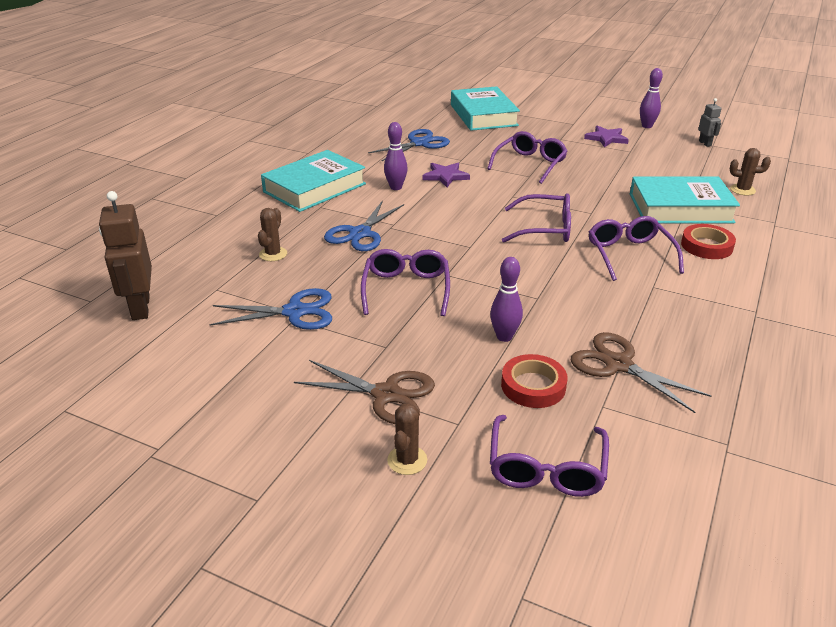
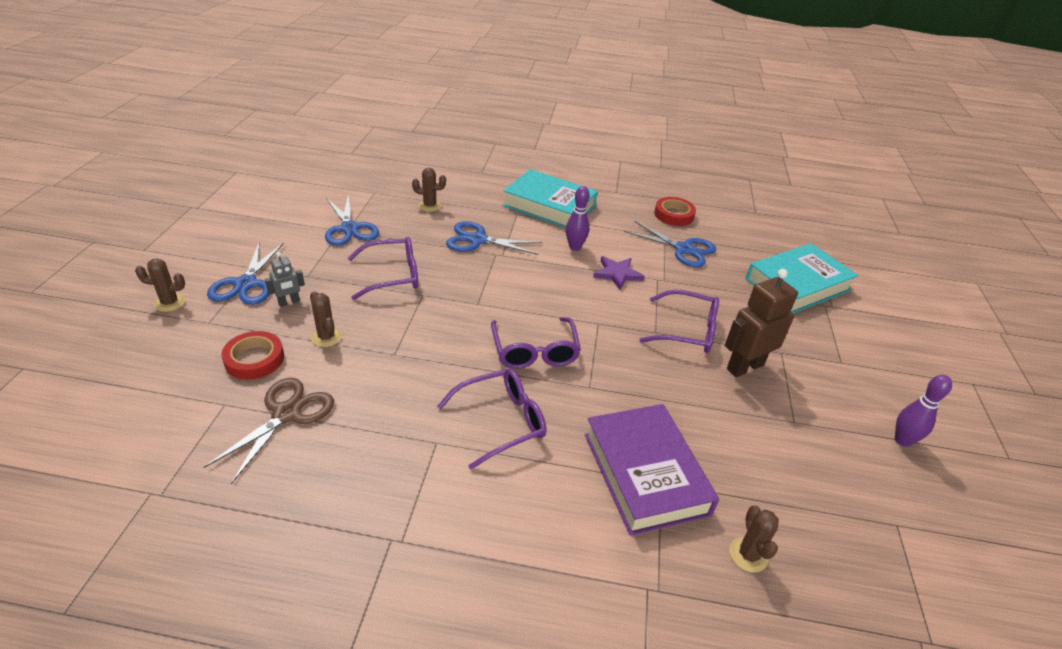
camera: 70 degrees right, 5 degrees up
(140, 308) = (345, 171): brown robot -> brown robot (744, 366)
(386, 394) = (245, 284): brown scissors -> blue scissors
(504, 337) = (326, 337): purple bowling pin -> brown cactus
(546, 468) = (148, 372): purple glasses -> none
(606, 138) = (818, 396): purple star -> none
(680, 208) = (645, 473): turquoise book -> purple book
(705, 143) = (895, 514): grey robot -> grey robot (289, 302)
(706, 246) = (550, 498): red tape -> red tape (674, 215)

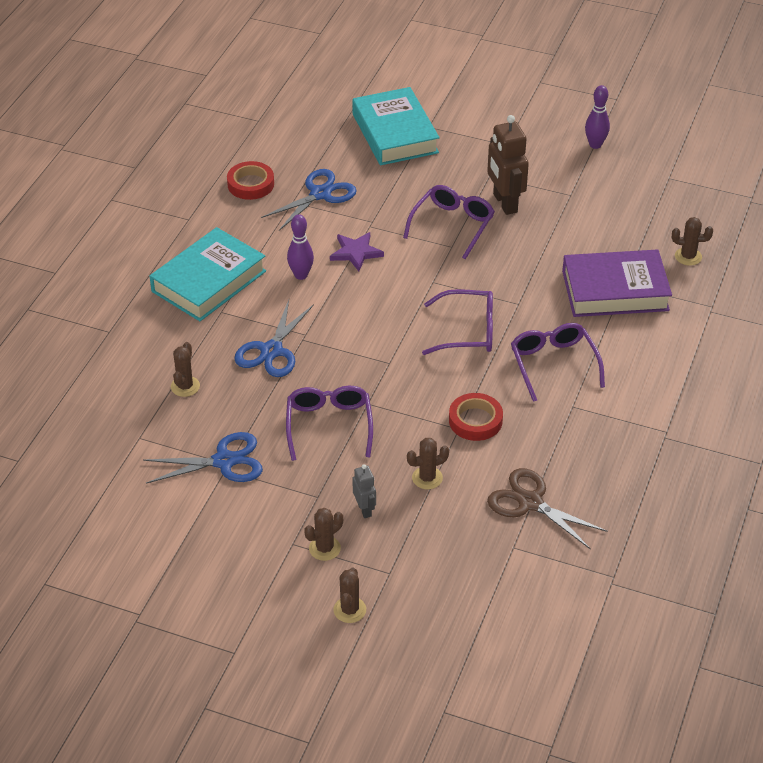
camera: 75 degrees left, 5 degrees up
(245, 284) = (324, 548): blue scissors -> brown cactus
(254, 359) = (453, 530): red tape -> red tape (475, 420)

